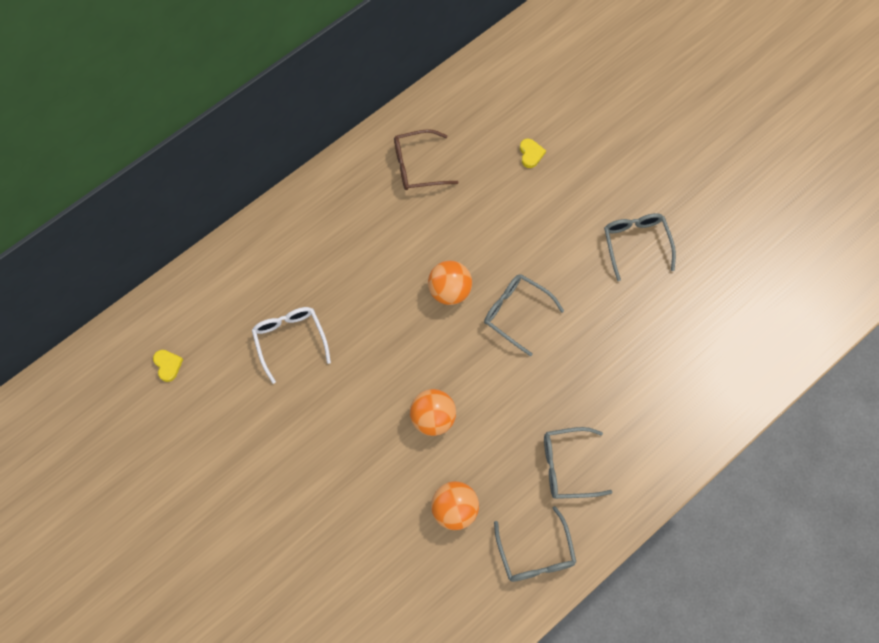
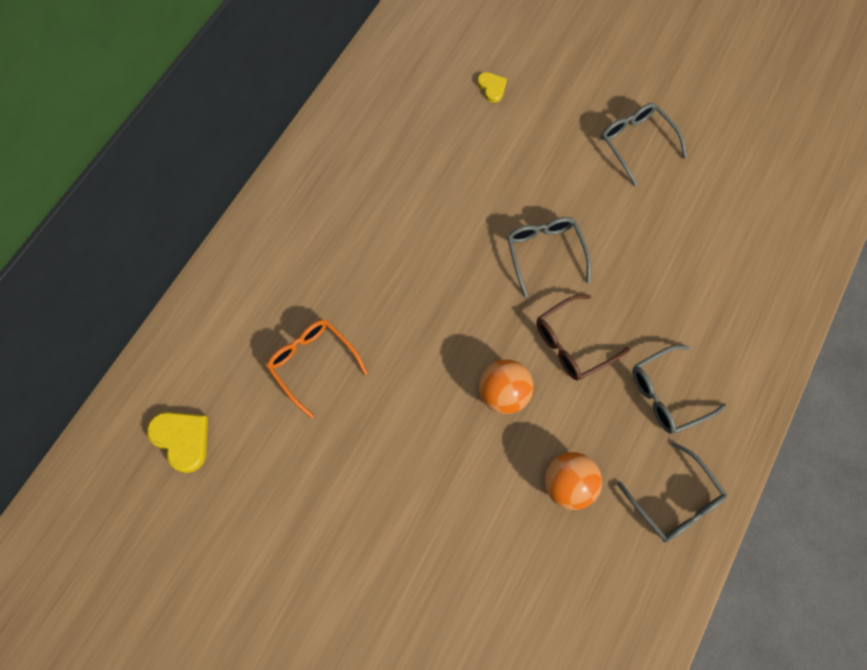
camera: 20 degrees left, 0 degrees up
(168, 365) = (182, 440): yellow heart -> yellow heart, size x1.68
(290, 339) = (311, 363): white glasses -> orange glasses
(417, 166) = (378, 136): brown glasses -> brown glasses (572, 344)
(449, 291) = (465, 253): orange ball -> none
(515, 313) = (544, 253): grey glasses -> grey glasses turned 60 degrees clockwise

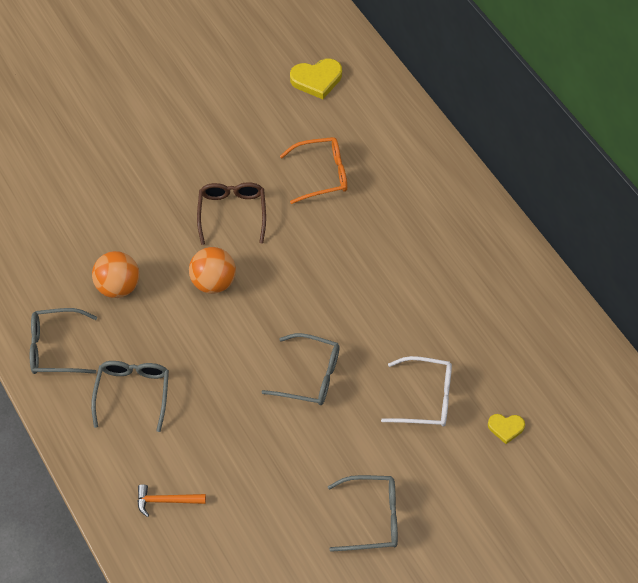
camera: 120 degrees right, 10 degrees down
(503, 154) = (426, 398): none -> white glasses
(572, 344) = (219, 350): brown glasses -> brown glasses (232, 212)
(740, 302) = (166, 501): none -> orange hammer

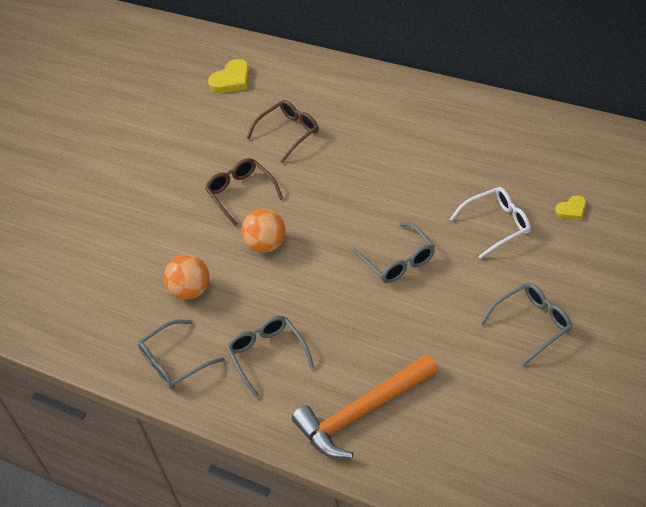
camera: 25 degrees left, 10 degrees down
(166, 501) = (362, 413): orange hammer -> orange hammer, size x2.24
(311, 376) = (399, 261): grey glasses -> grey glasses turned 75 degrees clockwise
(322, 174) = (289, 133): orange glasses -> brown glasses

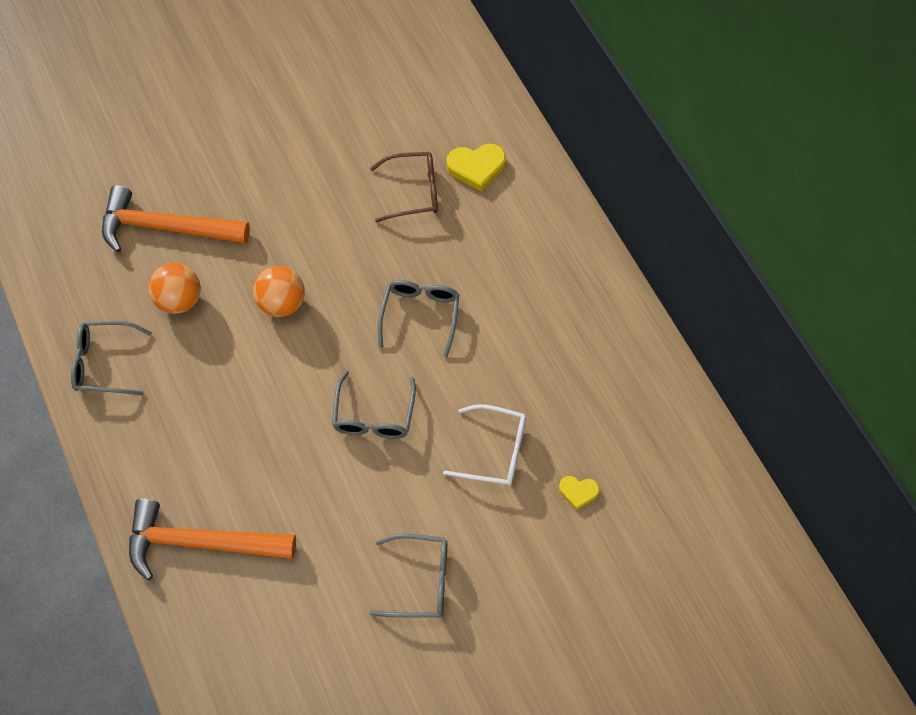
camera: 30 degrees right, 15 degrees up
(136, 258) = (166, 228): none -> orange hammer
(232, 80) = (421, 85): yellow heart -> yellow heart (476, 167)
(241, 193) = (311, 227): brown glasses -> none
(267, 354) = (180, 419): grey glasses -> grey glasses (420, 314)

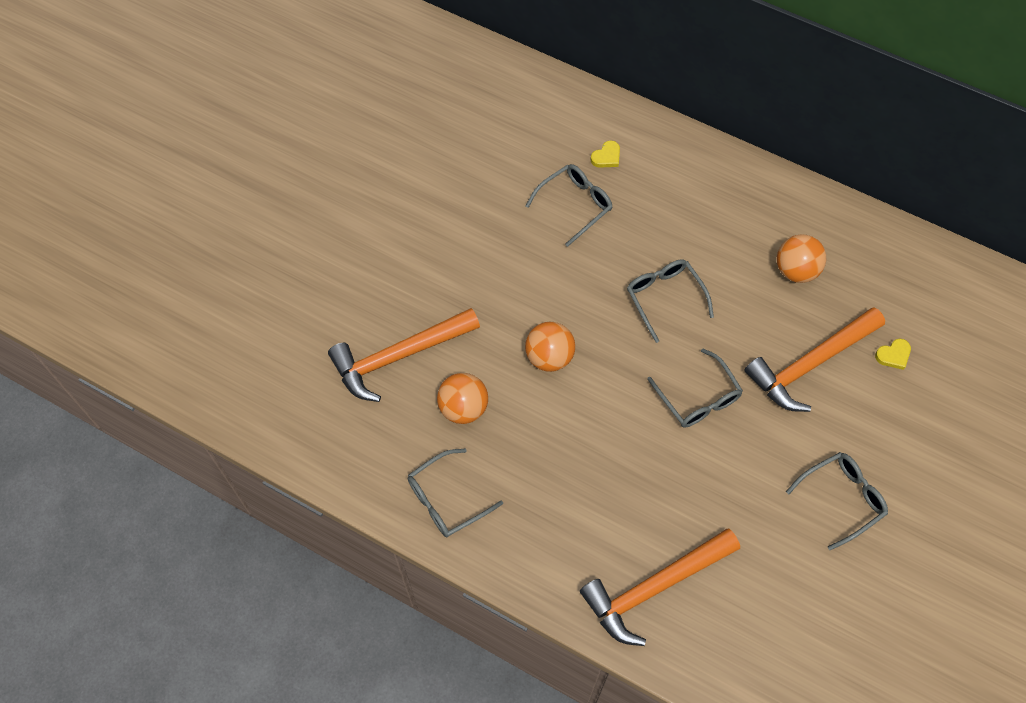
camera: 35 degrees left, 0 degrees up
(414, 192) = (575, 204): brown glasses -> grey glasses
(476, 167) = (606, 157): yellow heart -> yellow heart, size x0.59
(496, 451) = (810, 364): white glasses -> orange hammer
(556, 364) = (796, 270): none -> orange ball

